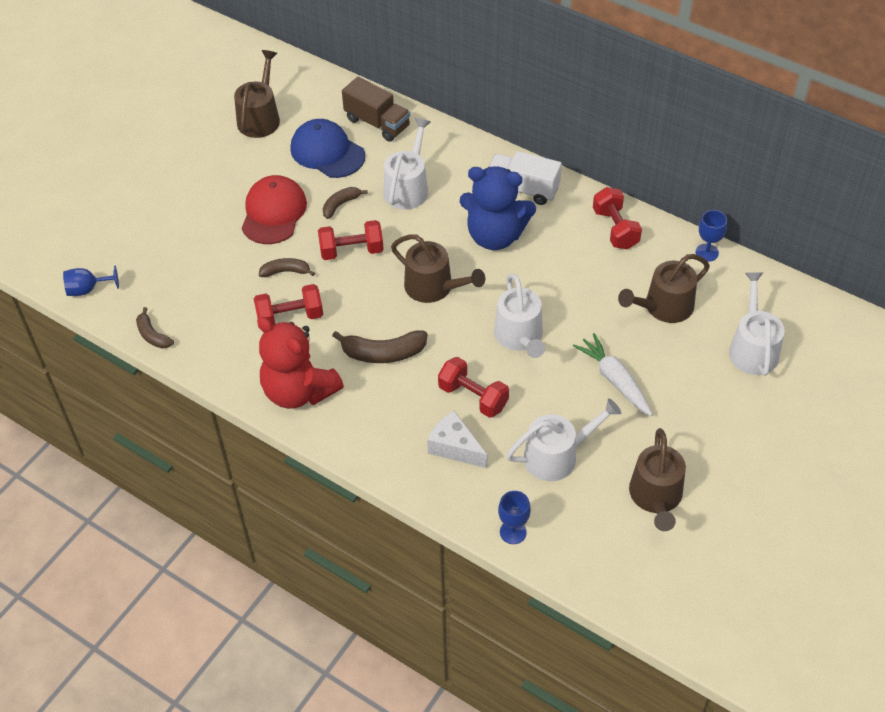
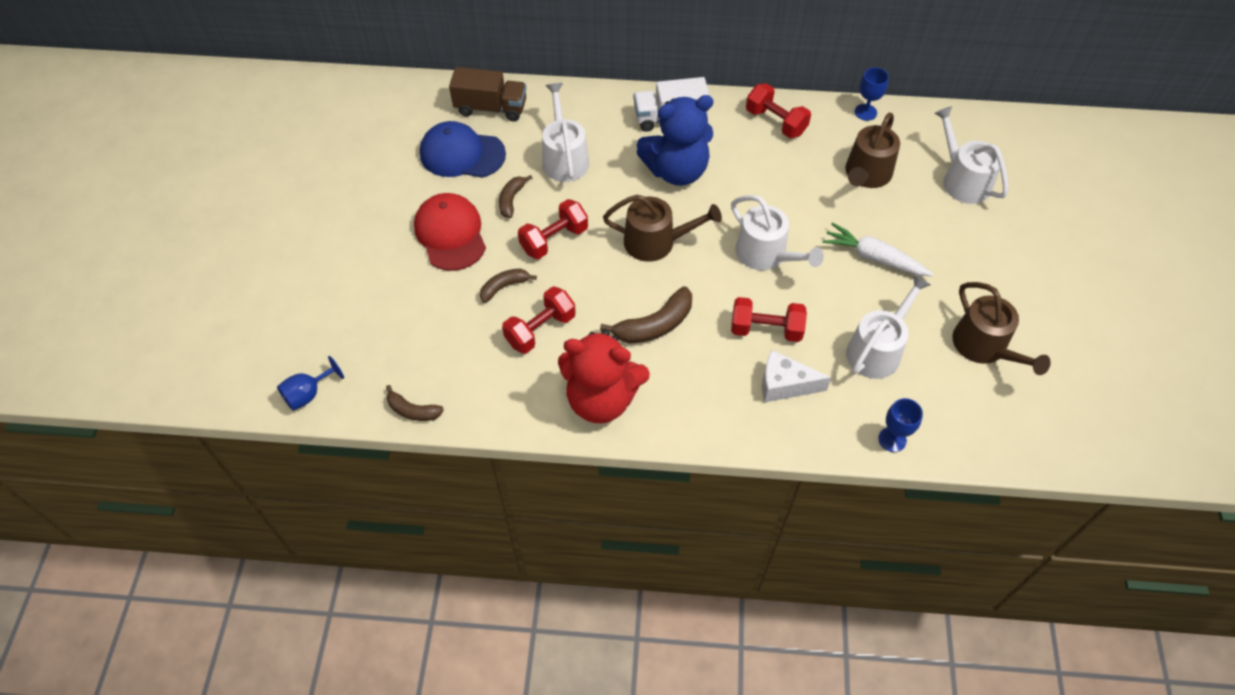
camera: 30 degrees left, 5 degrees up
(260, 118) = (370, 146): brown watering can -> none

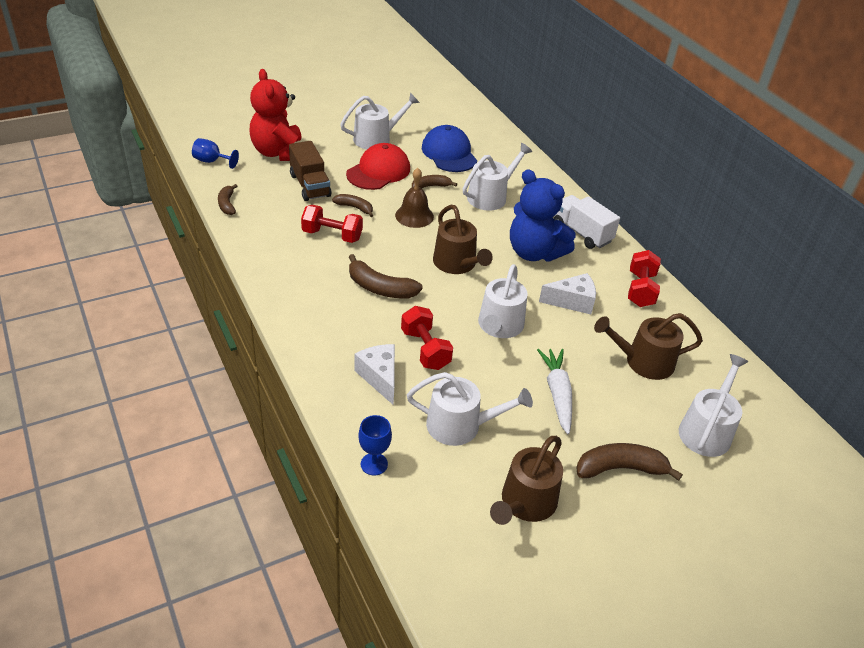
camera: 55 degrees right, 15 degrees down
(383, 206) = (376, 139): none -> white watering can
(491, 108) = (501, 151): brown truck -> brown truck (310, 185)
(554, 240) = (414, 216): red dumbbell -> brown bell
(601, 399) = (294, 283): red teddy bear -> red teddy bear (279, 153)
(763, 181) = (572, 301): none -> white cheese
(865, 112) = (712, 340): blue goblet -> none
(976, 261) = (620, 468): none -> brown banana

